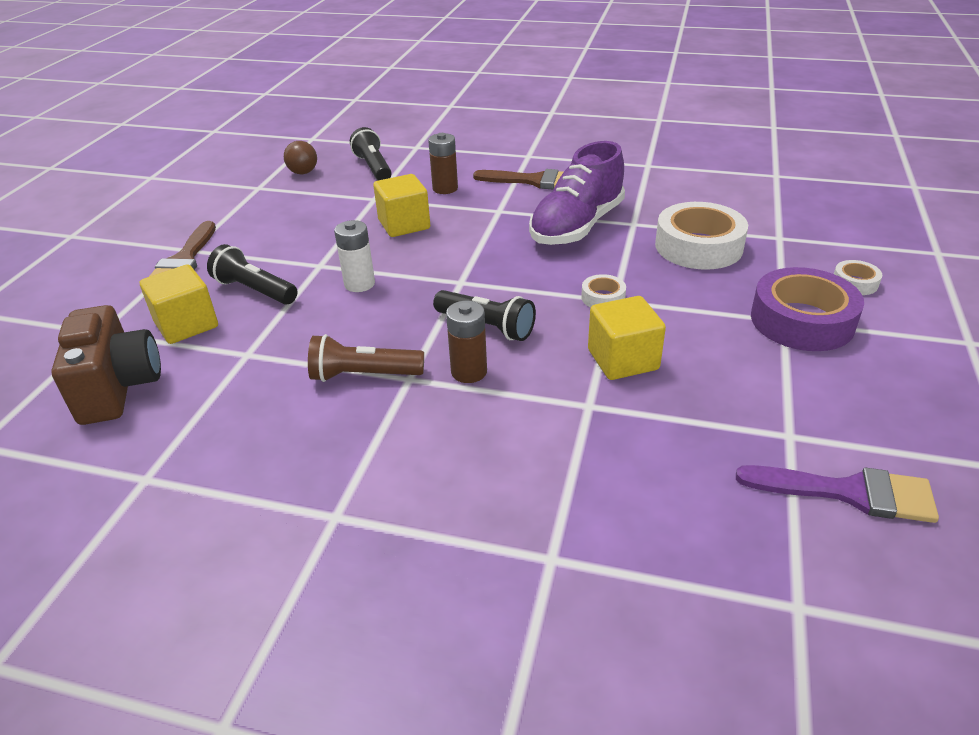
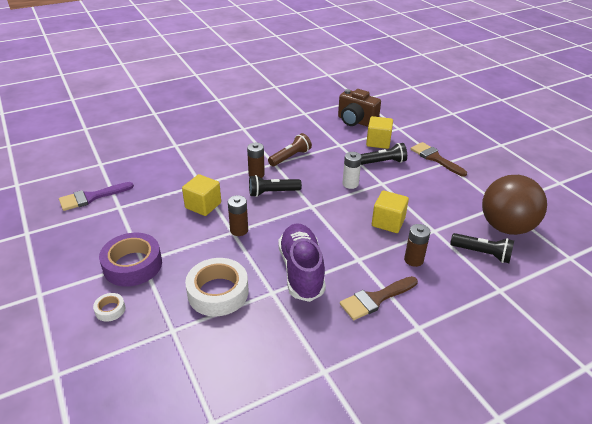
camera: 135 degrees right, 0 degrees up
(303, 172) = (506, 227): brown ball -> brown ball, size x2.44
(603, 297) = (239, 230): white tape -> brown battery

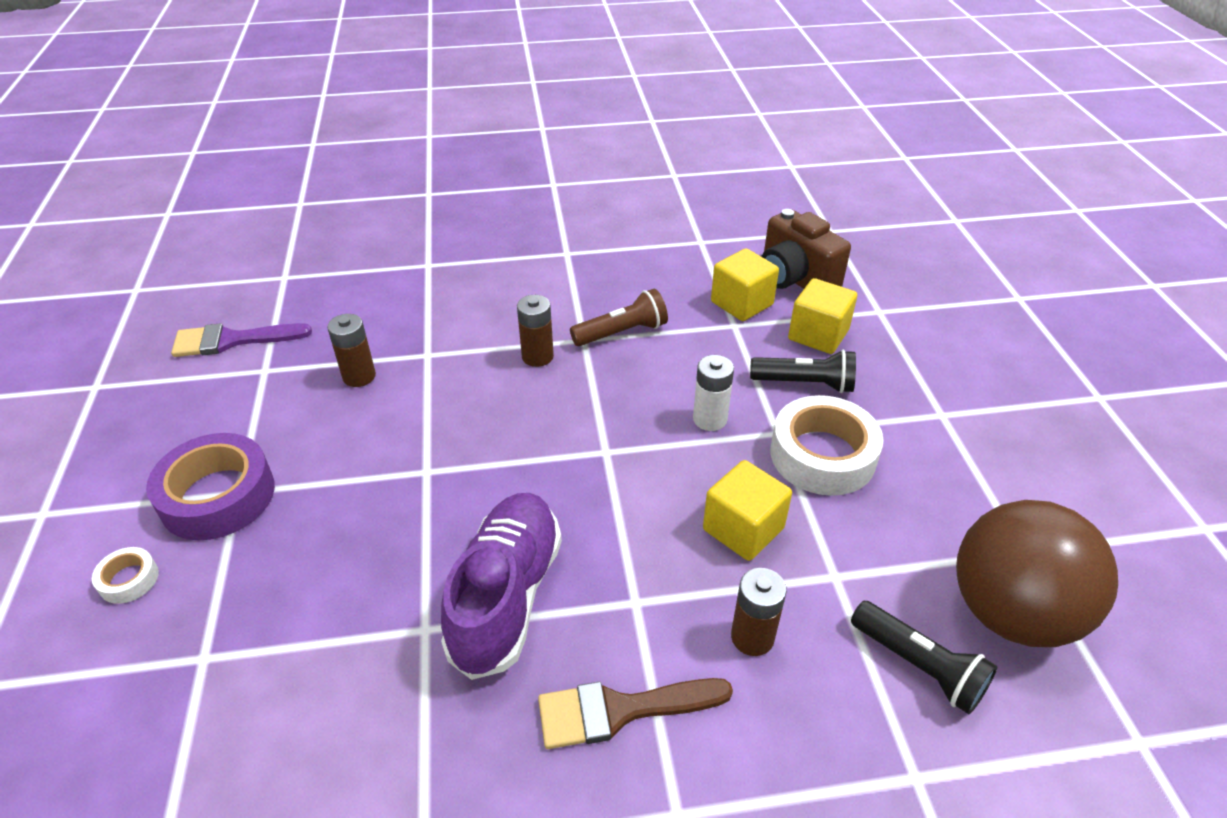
camera: 20 degrees right, 5 degrees up
(203, 205) = (405, 401): yellow cube -> yellow cube (741, 303)
(218, 292) = (327, 599): white tape -> white tape (822, 455)
(239, 230) = (440, 471): brown battery -> brown battery (359, 376)
(272, 192) = (546, 403): black flashlight -> none
(435, 158) = (925, 398): brown brush -> none

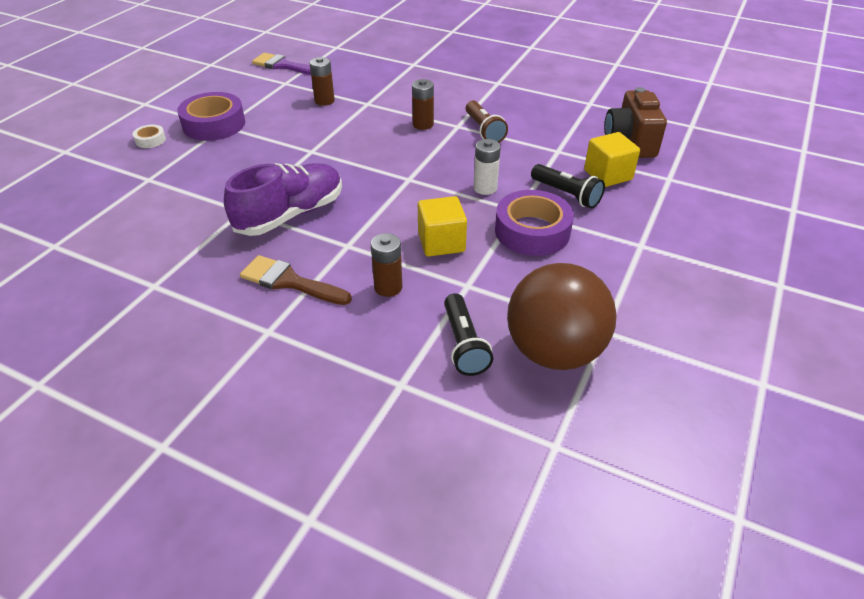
camera: 35 degrees right, 0 degrees up
(622, 333) = (483, 130): brown flashlight -> brown flashlight turned 60 degrees clockwise
(741, 303) = (576, 142): yellow cube -> none
(822, 455) = (532, 231): white tape -> purple tape

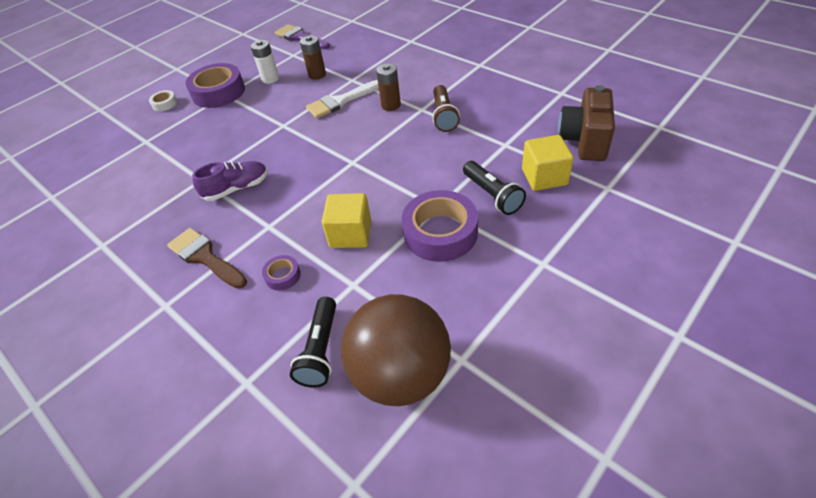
camera: 20 degrees right, 5 degrees up
(290, 215) = (237, 189): purple shoe -> purple shoe, size x0.62
(365, 124) = (340, 101): none -> white brush
(388, 287) = (283, 276): brown battery -> purple tape
(485, 188) = (417, 179): white battery -> white battery (270, 79)

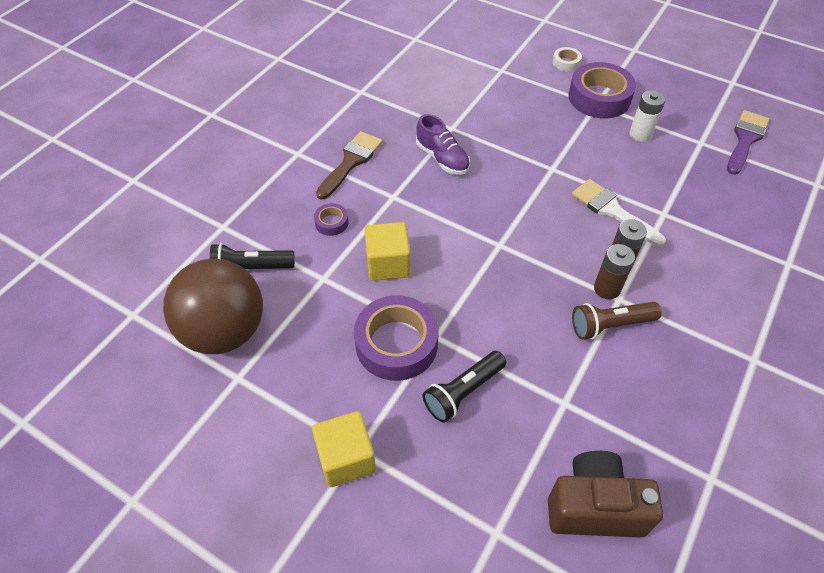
camera: 75 degrees right, 5 degrees up
(317, 75) = (663, 176): brown battery -> brown battery (607, 288)
(544, 177) = (506, 451): yellow cube -> yellow cube (346, 459)

